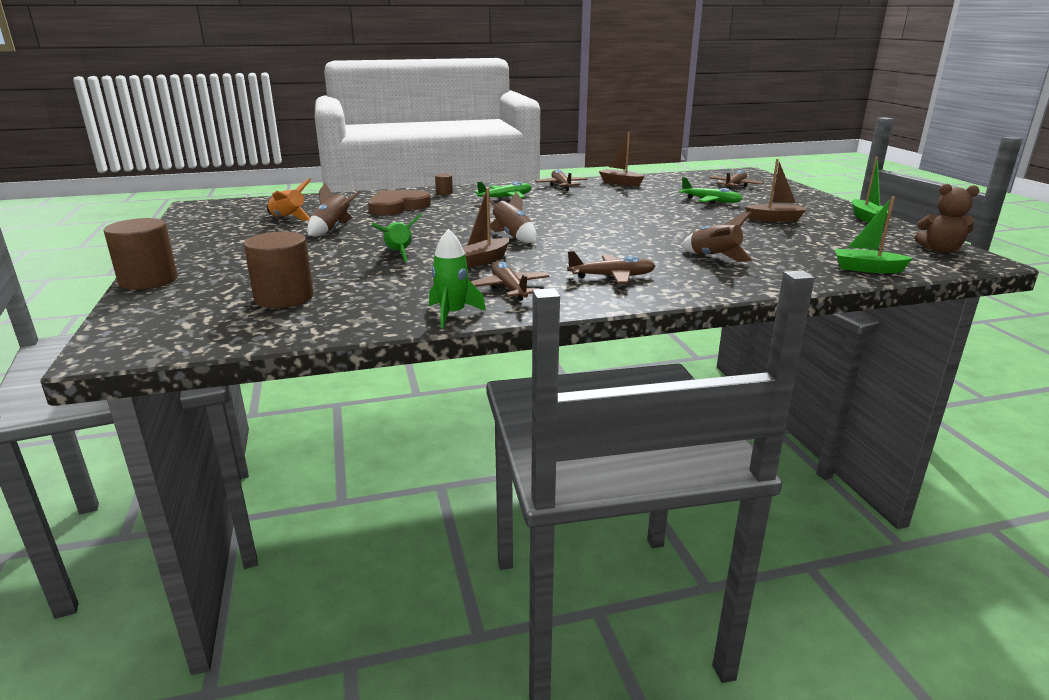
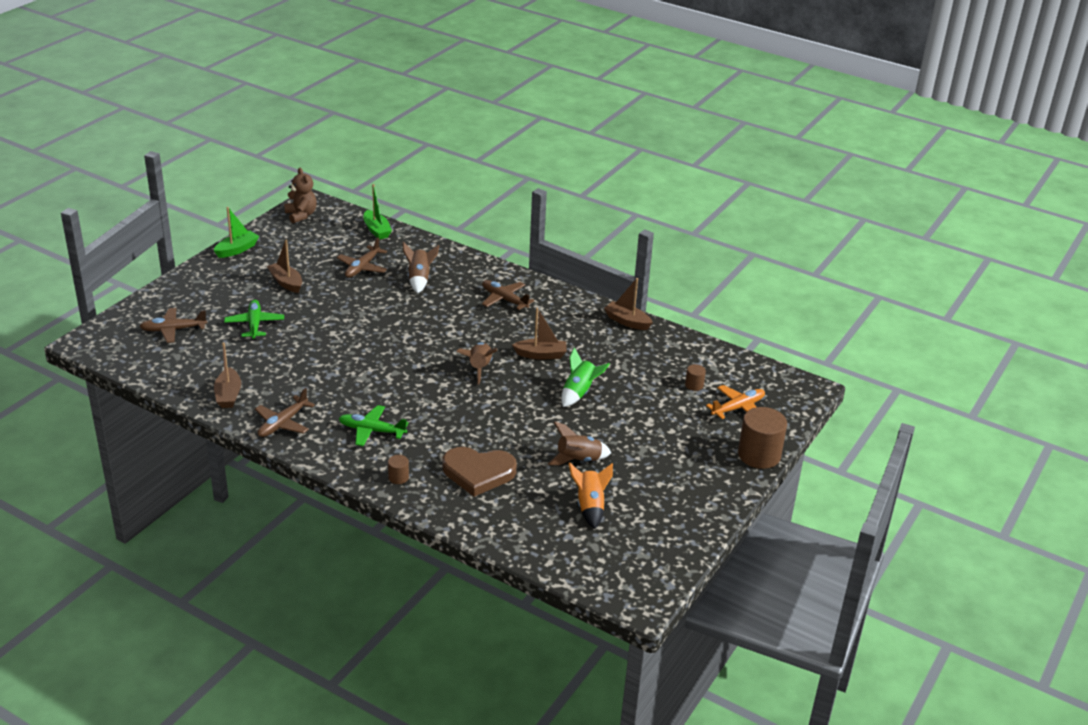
camera: 135 degrees left, 10 degrees up
(206, 300) = (738, 408): none -> orange plane
(284, 298) = (694, 385): brown cylinder -> brown cylinder, size x0.46
(452, 314) = (627, 321): green rocket -> brown boat
(509, 288) = (571, 322): brown plane -> brown plane (362, 267)

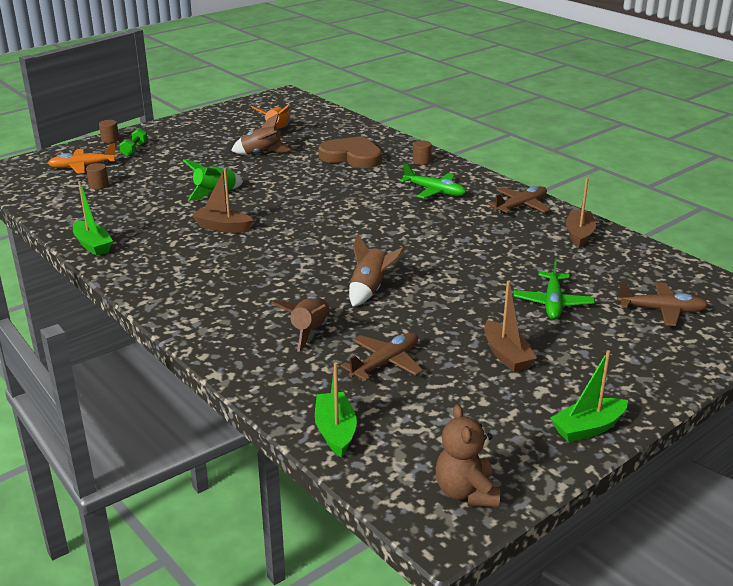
camera: 160 degrees left, 5 degrees down
(479, 368) = (299, 224): brown rocket -> brown rocket (370, 290)
(504, 299) = (214, 289): brown plane -> none
(627, 321) = (93, 245): brown boat -> green boat
(716, 443) = (134, 150): none -> green dumbbell
(759, 455) = (110, 140): brown cylinder -> brown cylinder, size x0.46

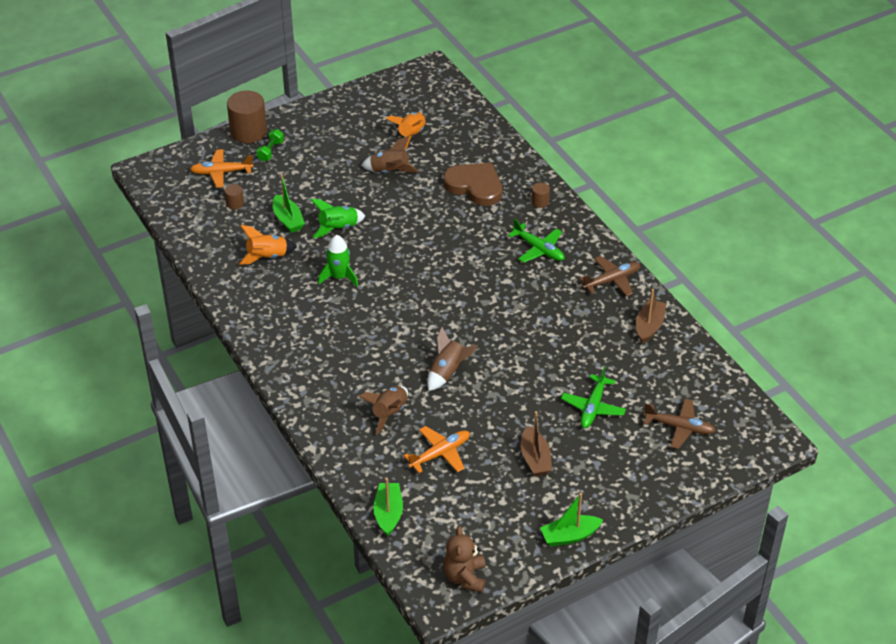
camera: 10 degrees right, 15 degrees up
(93, 245) = (227, 287): green boat -> green boat (288, 220)
(110, 140) = (248, 132): brown cylinder -> brown cylinder, size x2.16
(138, 219) = (267, 257): none -> orange rocket
(223, 227) = (339, 277): brown boat -> green rocket
(385, 363) = (440, 454): brown plane -> orange plane

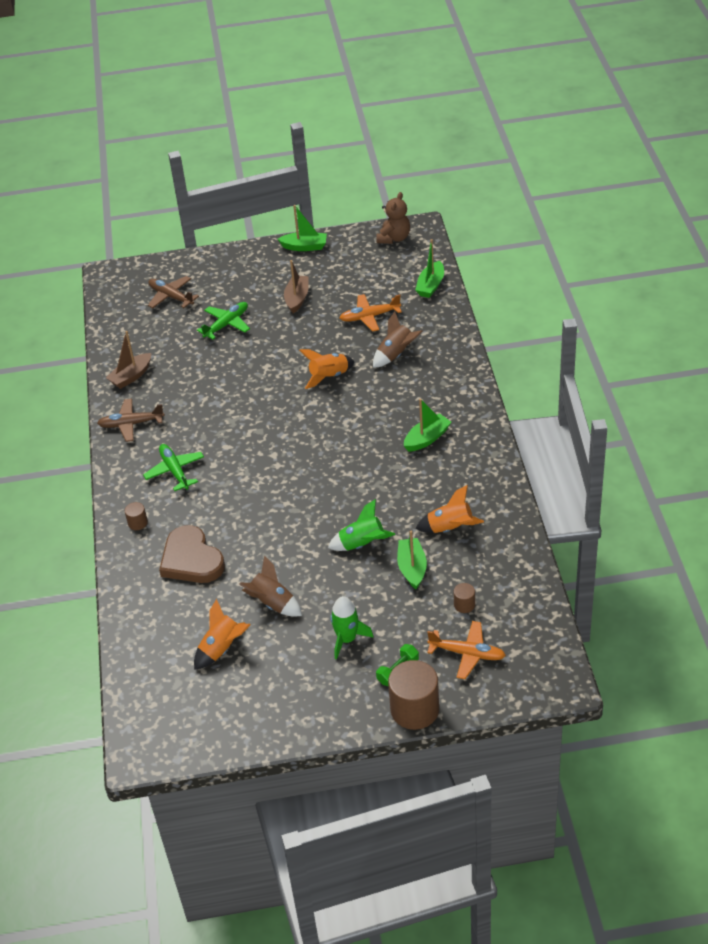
camera: 155 degrees left, 0 degrees up
(319, 330) = (427, 438): none -> green boat
(339, 277) = (385, 488): green rocket -> green rocket (347, 639)
(447, 372) = (329, 376): brown rocket -> orange rocket

